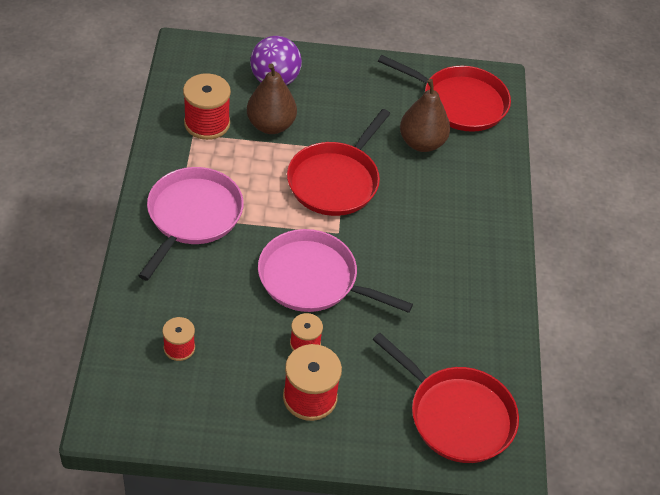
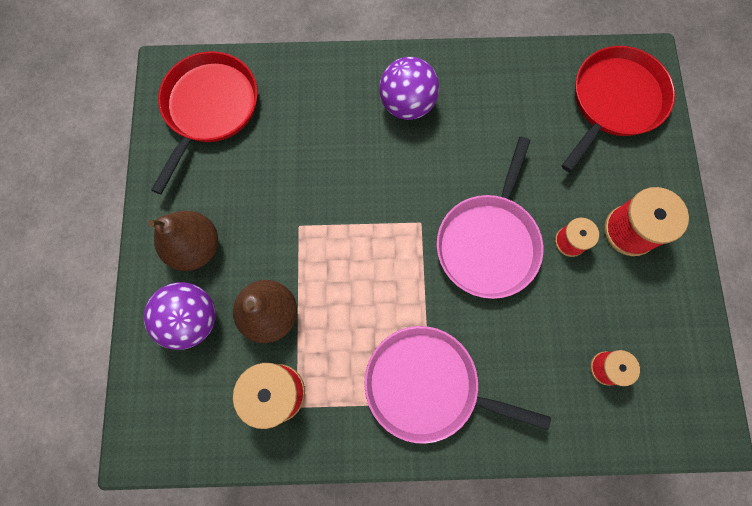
camera: 90 degrees left, 25 degrees up
(335, 181) = (348, 232): red pan -> none
(422, 143) = (277, 145): brown pear -> brown pear (196, 247)
(459, 238) = (407, 104): none -> purple ball

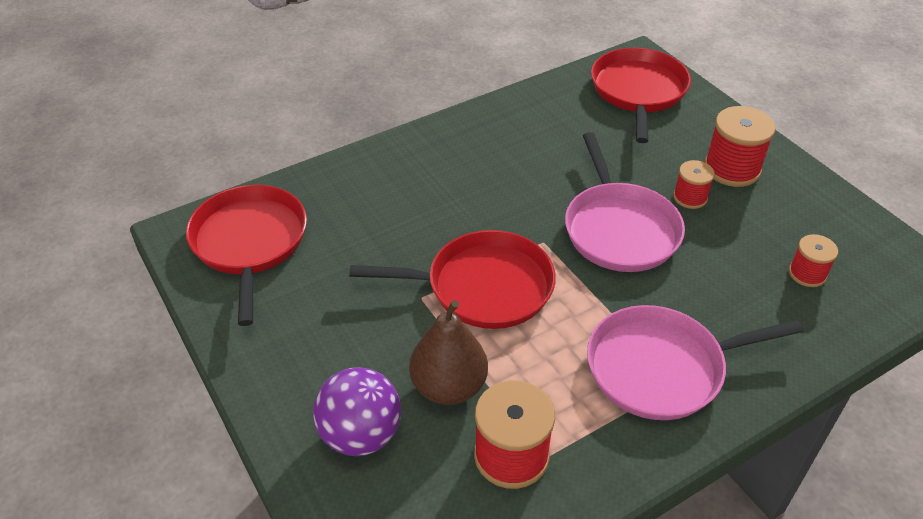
camera: 30 degrees left, 30 degrees down
(196, 247) = (317, 366): brown pear -> none
(348, 241) = (483, 287): none -> red pan
(407, 104) = (456, 161): purple ball -> none

